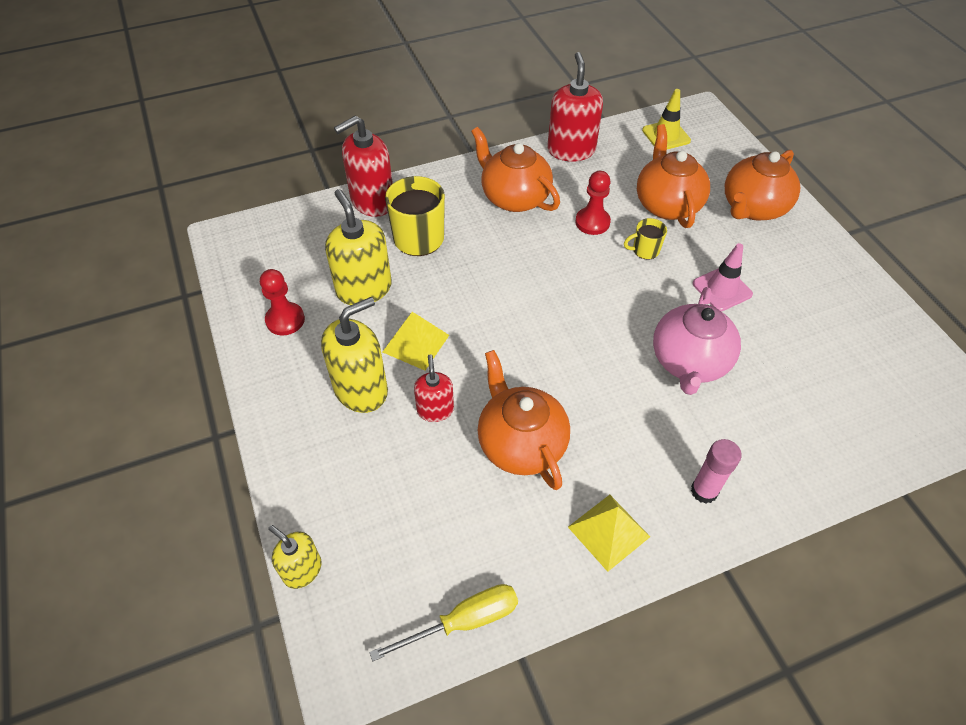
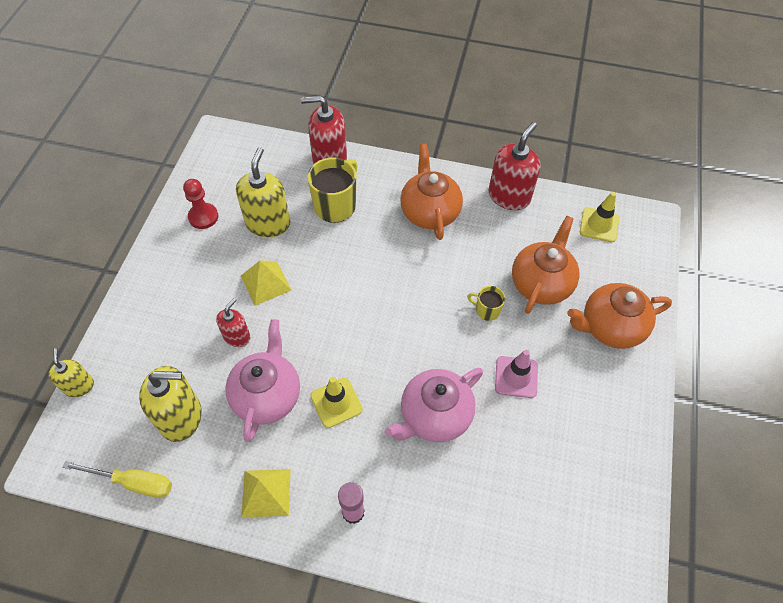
camera: 35 degrees right, 5 degrees up
(361, 389) = (206, 293): yellow soap dispenser -> yellow soap dispenser (181, 417)
(521, 443) = (267, 395): orange teapot -> pink teapot
(592, 222) = (468, 265): red pawn -> none
(593, 407) = (336, 402): none -> yellow traffic cone

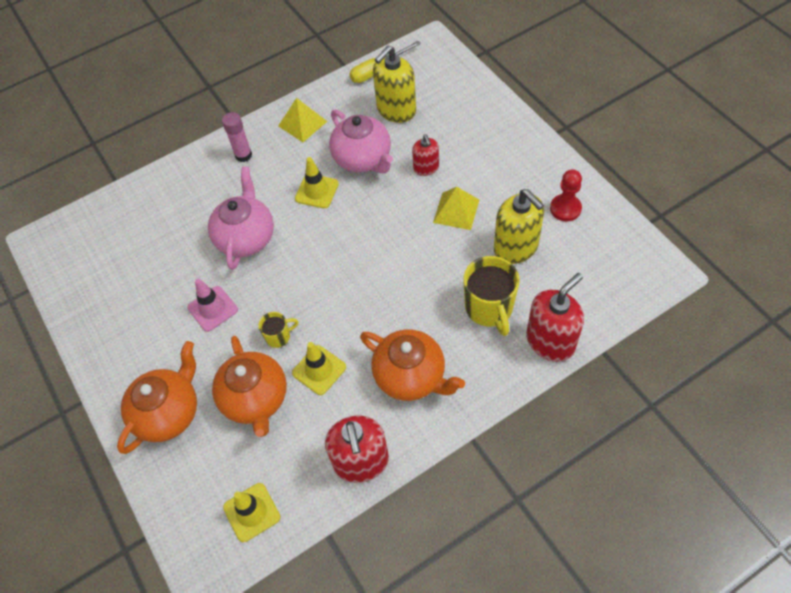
camera: 140 degrees right, 0 degrees up
(79, 386) = (473, 74): yellow soap dispenser -> none
(481, 265) = (319, 370): none -> yellow traffic cone

